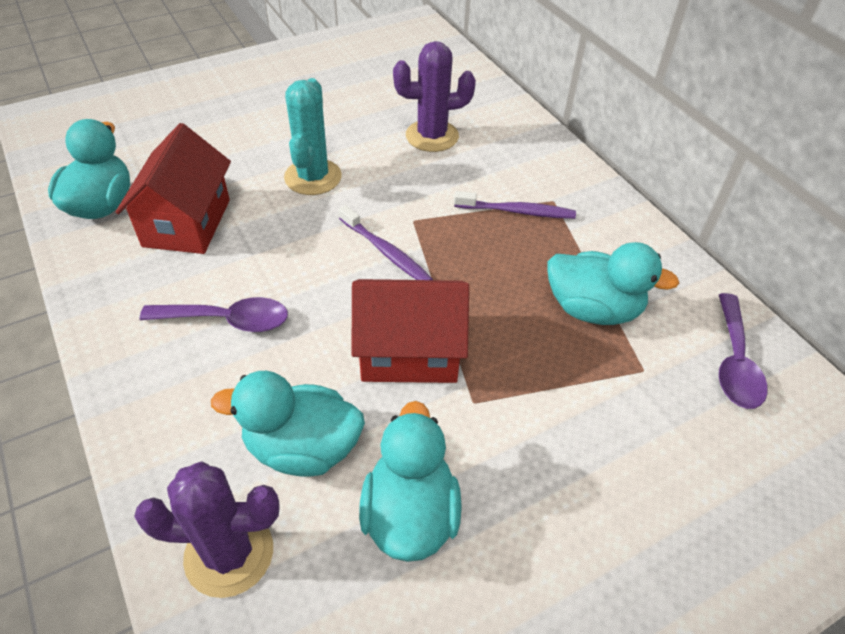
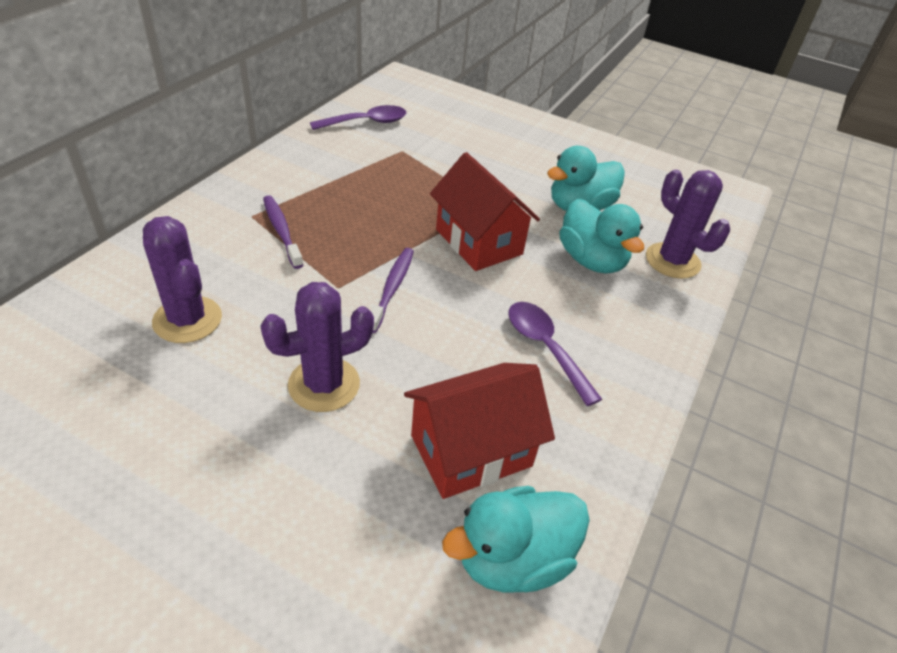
camera: 125 degrees left, 5 degrees down
(313, 177) = (324, 384): turquoise cactus -> purple cactus
(593, 309) = (366, 175): turquoise duck -> none

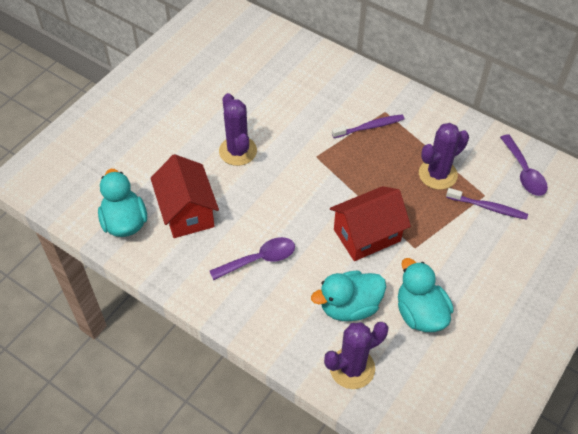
camera: 100 degrees right, 10 degrees up
(187, 320) = (288, 93): purple cactus -> purple cactus (437, 174)
(392, 288) = (315, 183): purple toothbrush -> purple toothbrush (488, 207)

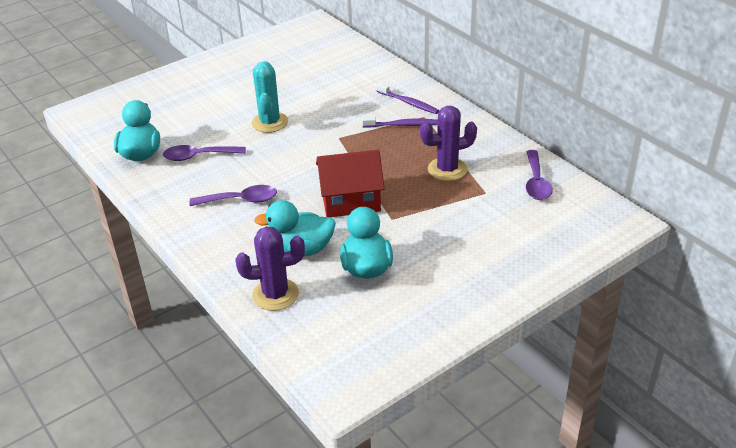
camera: 20 degrees right, 15 degrees down
(187, 212) = (198, 156): red house -> purple spoon
(238, 151) = (270, 122): purple cactus -> turquoise cactus
(488, 207) = (483, 202): purple toothbrush -> purple toothbrush (408, 103)

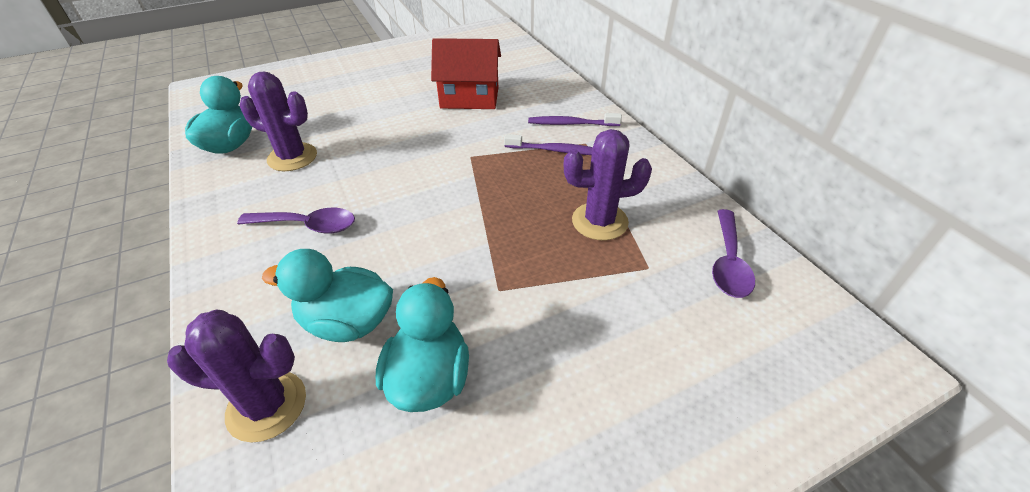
camera: 10 degrees right, 5 degrees up
(198, 156) = (292, 157): purple spoon -> purple cactus
(270, 122) = (397, 127): turquoise cactus -> none
(351, 201) = (451, 251): red house -> red house (469, 98)
(408, 103) = (571, 124): purple toothbrush -> purple toothbrush turned 135 degrees clockwise

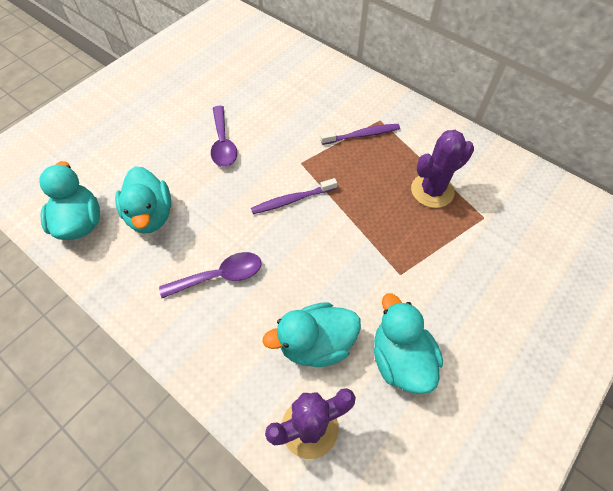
camera: 25 degrees left, 15 degrees up
(292, 157) = (150, 215): purple cactus -> turquoise duck
(469, 98) = (258, 101): red house -> none
(571, 124) = (357, 104): purple toothbrush -> purple toothbrush (292, 200)
(728, 263) = (529, 194): purple spoon -> purple spoon (223, 143)

